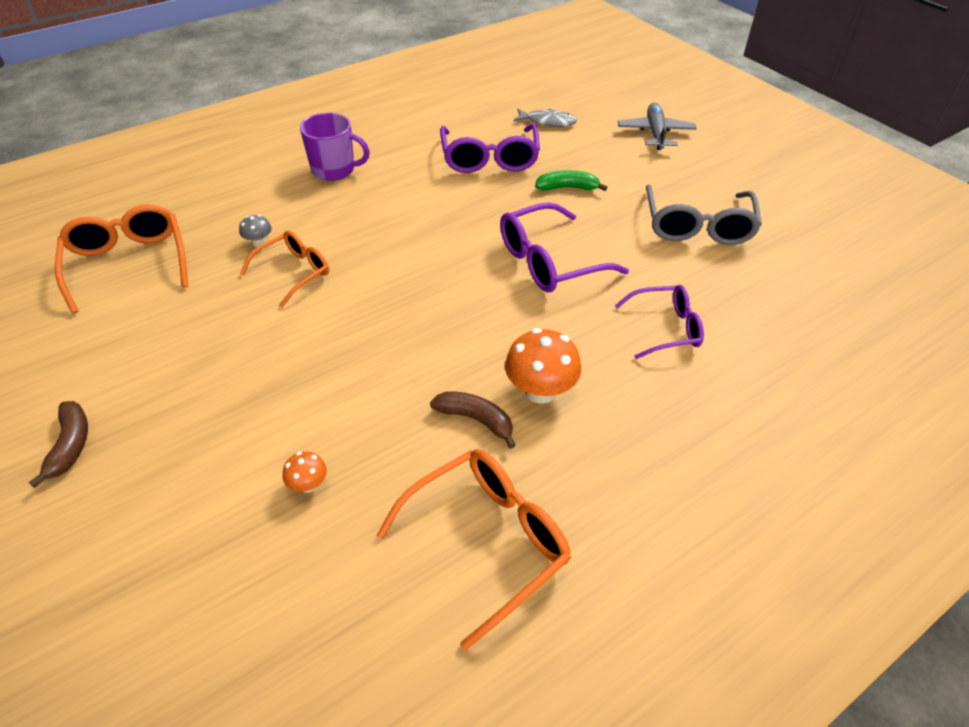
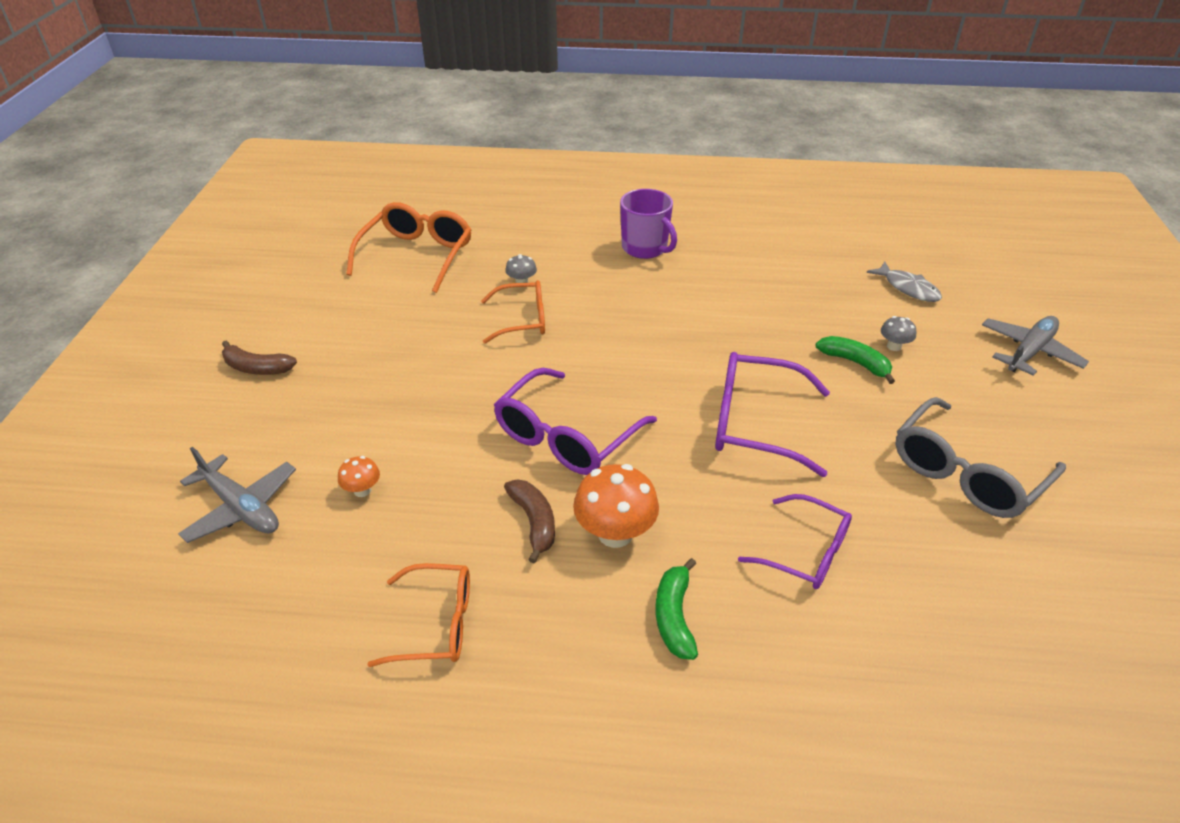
camera: 40 degrees right, 5 degrees down
(71, 445) = (257, 368): brown banana -> brown banana turned 75 degrees clockwise
(207, 573) = (241, 508): none -> grey plane
(487, 541) = (437, 624): orange glasses -> orange glasses, size x0.66
(489, 159) = (802, 299): purple glasses -> purple glasses (566, 437)
(579, 165) = (894, 346): none -> grey mushroom
(636, 420) = (674, 616): none -> green banana

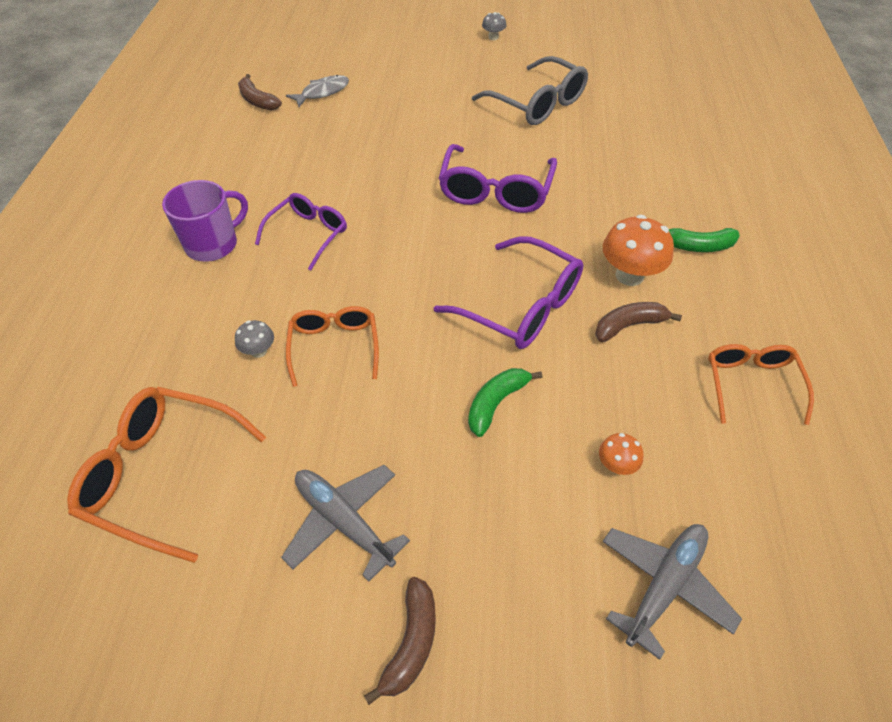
camera: 90 degrees left, 10 degrees up
(806, 552) = (624, 180): purple glasses -> purple glasses (308, 234)
(855, 363) = (420, 132): green banana -> green banana (496, 403)
(872, 248) = (257, 101): none -> brown banana
(894, 346) = (400, 111): grey mushroom -> grey mushroom (493, 37)
(1029, 352) = (410, 56): grey plane -> grey plane (343, 522)

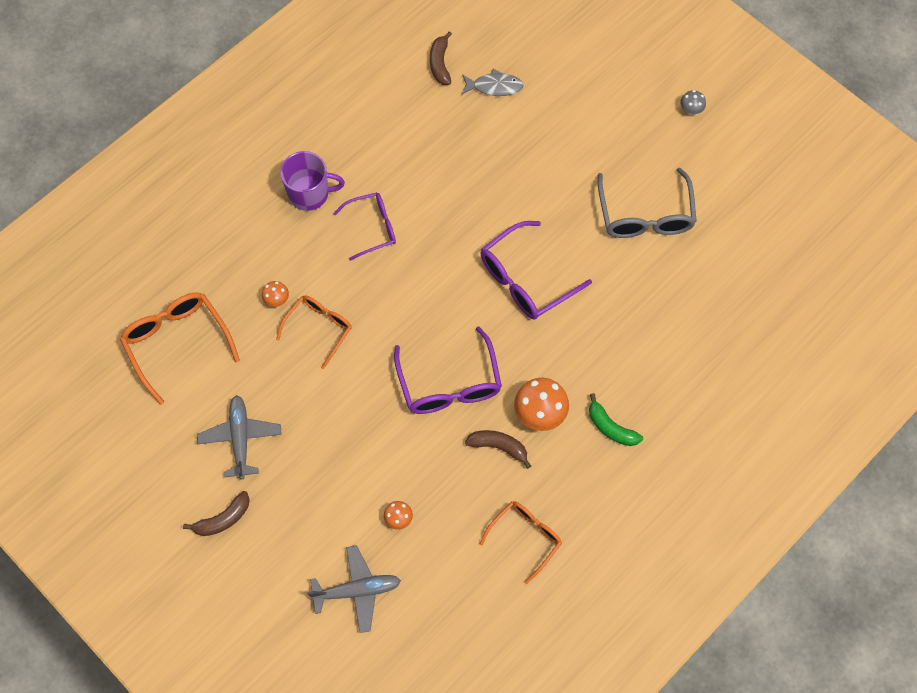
camera: 40 degrees right, 15 degrees up
(259, 351) = (277, 300): grey mushroom -> orange mushroom
(496, 403) = (373, 434): green banana -> none

